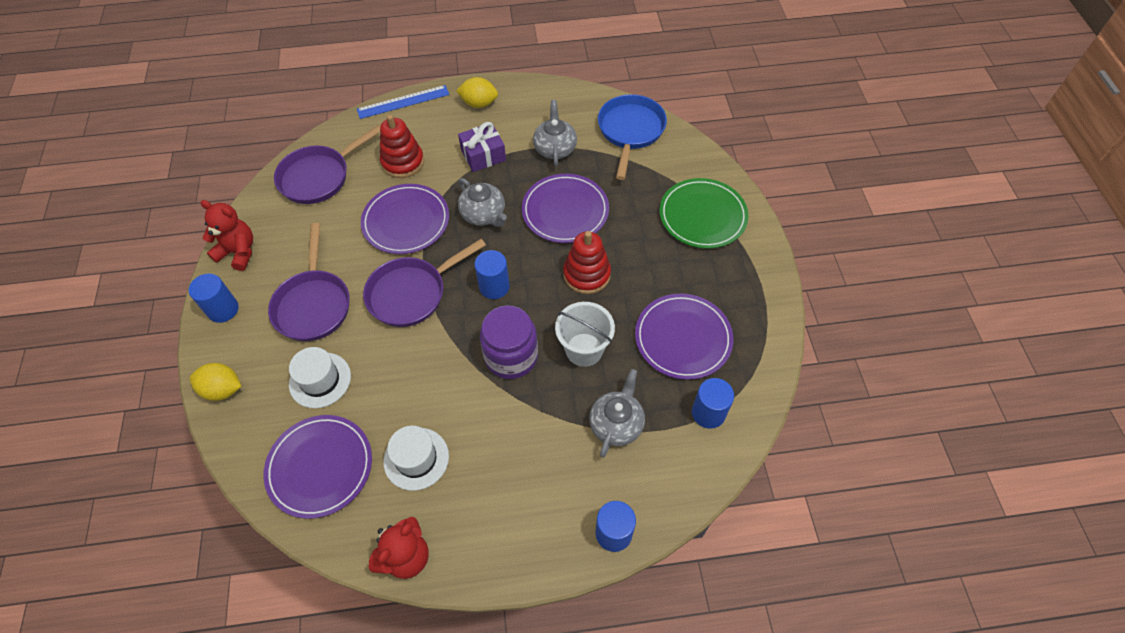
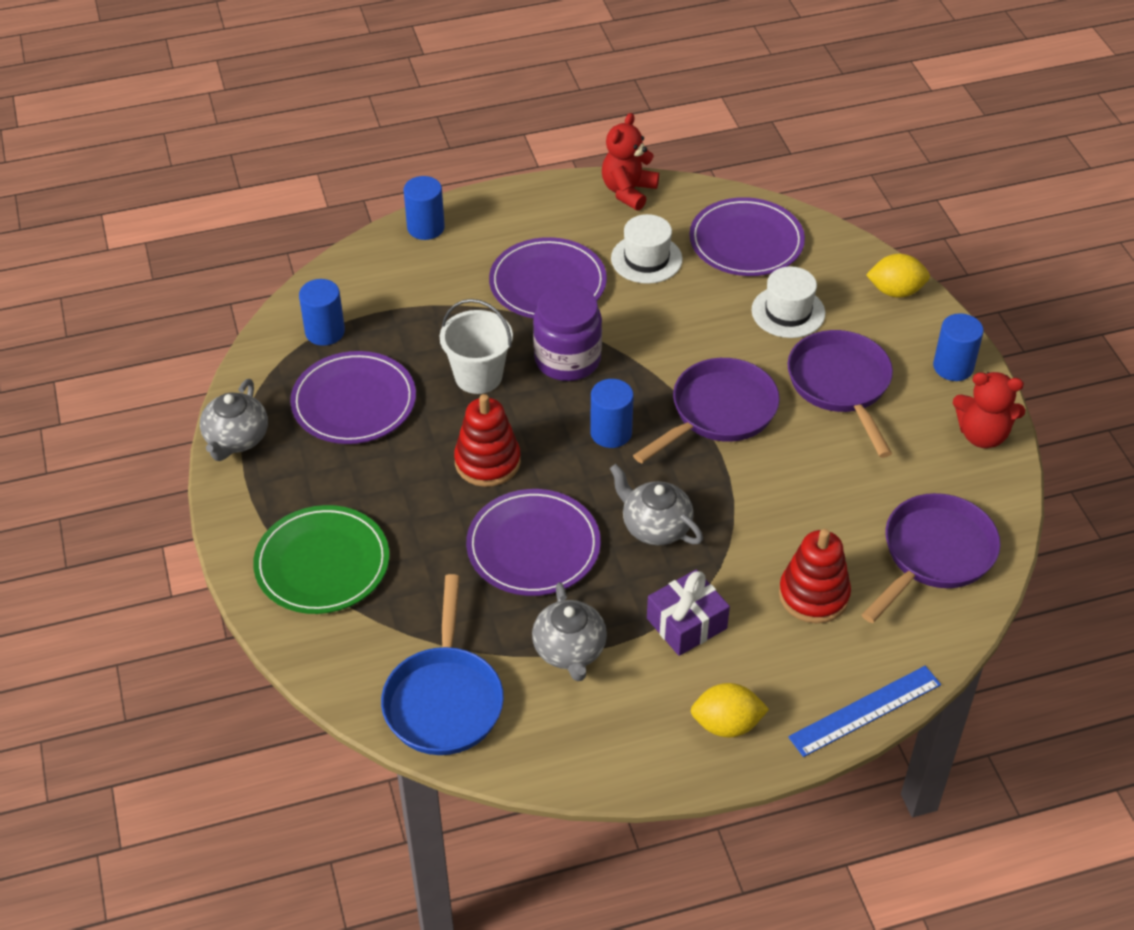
camera: 170 degrees right, 10 degrees down
(406, 221) = (767, 503): purple plate -> purple plate (547, 283)
(616, 424) = (431, 311): grey teapot -> grey teapot (236, 439)

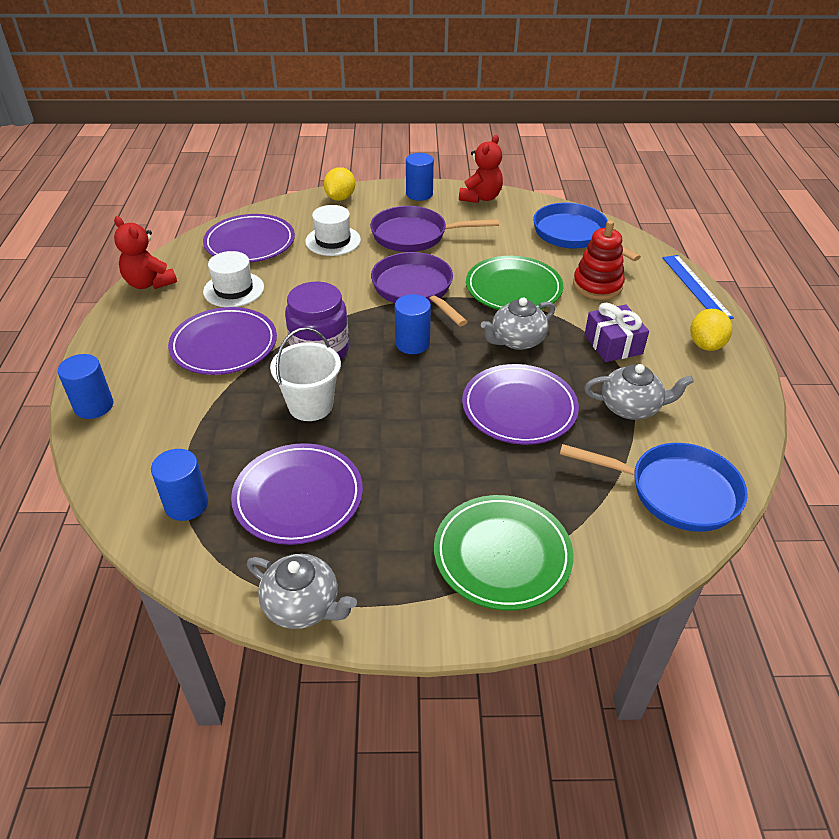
camera: 75 degrees left, 5 degrees down
(487, 462) = (415, 418): red stacking toy -> none
(765, 507) = (513, 288): none -> green plate
(934, 555) = (573, 235): purple pan -> blue pan

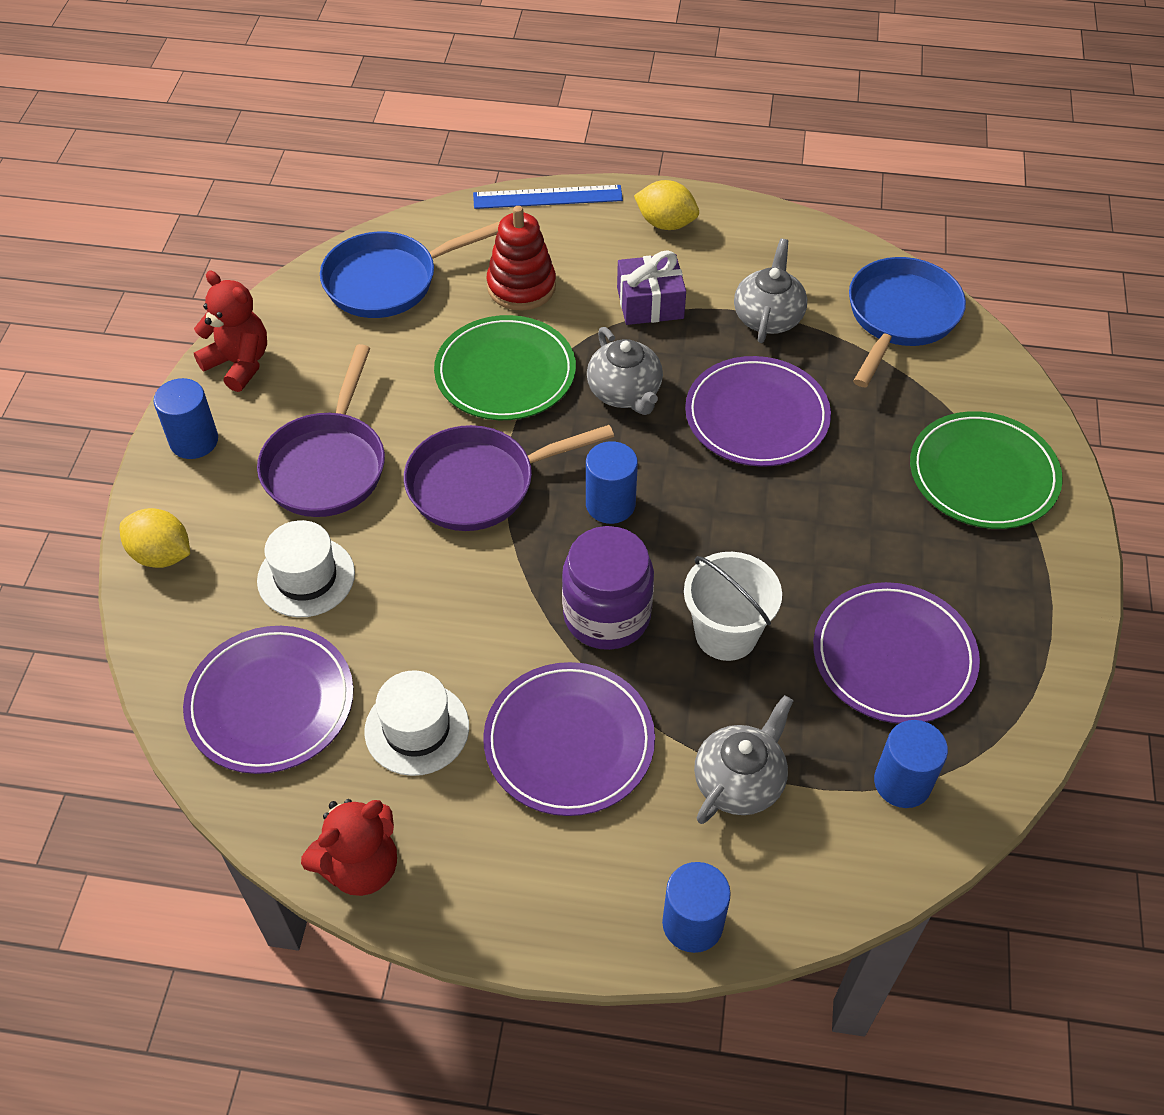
camera: 80 degrees left, 10 degrees up
(303, 606) = (1054, 660): grey teapot -> grey teapot (739, 781)

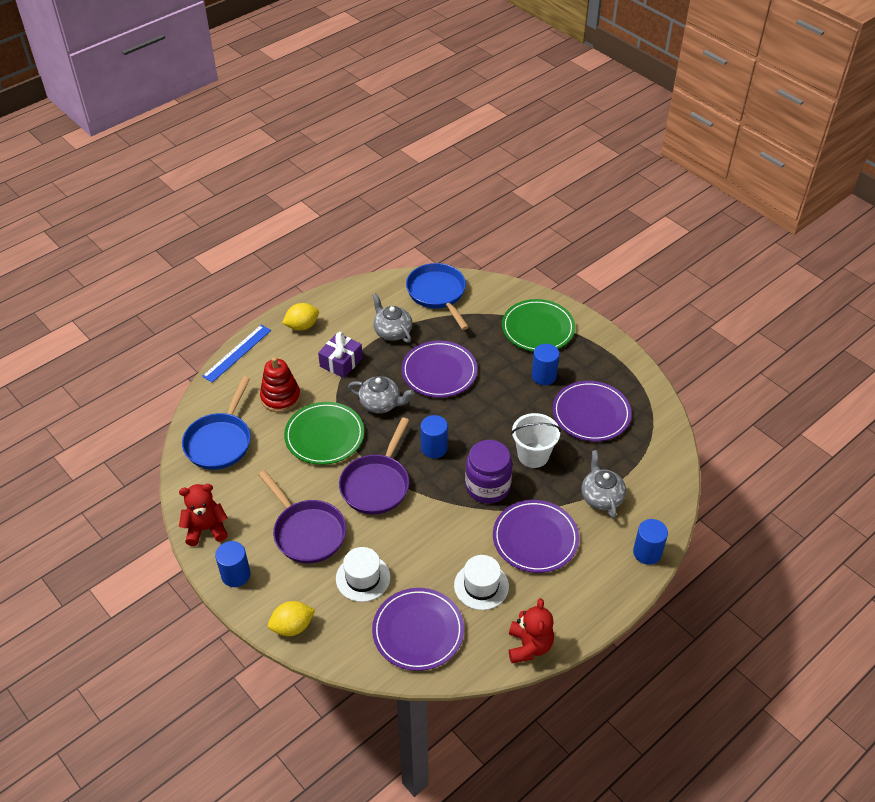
camera: 50 degrees left, 5 degrees down
(902, 782) = (644, 450): blue cylinder -> blue cylinder (544, 376)

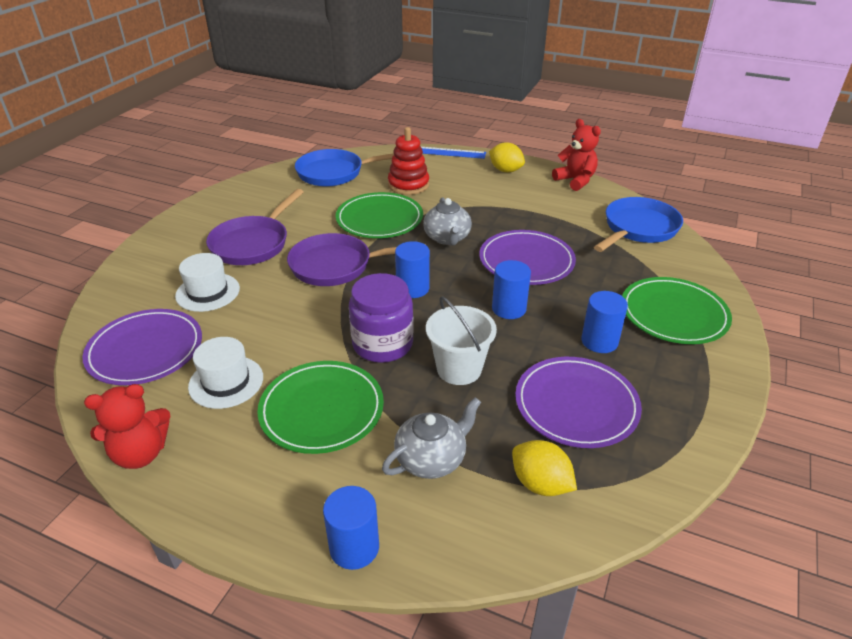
camera: 65 degrees right, 10 degrees down
(206, 529) = (233, 194): red teddy bear -> red teddy bear (575, 181)
(236, 575) = (187, 222): blue cylinder -> blue cylinder (509, 309)
(292, 626) = (133, 268): yellow lemon -> yellow lemon (540, 484)
(341, 362) = (481, 201): purple gift -> none
(392, 331) = (552, 217): grey teapot -> none
(535, 538) = (322, 409): purple plate -> green plate

